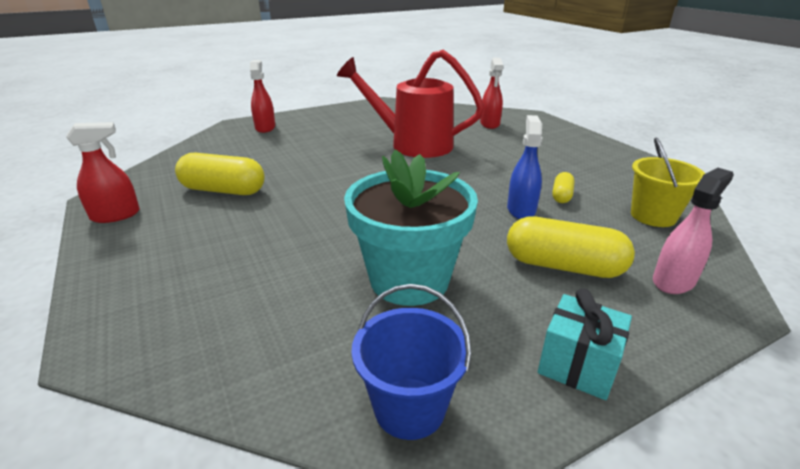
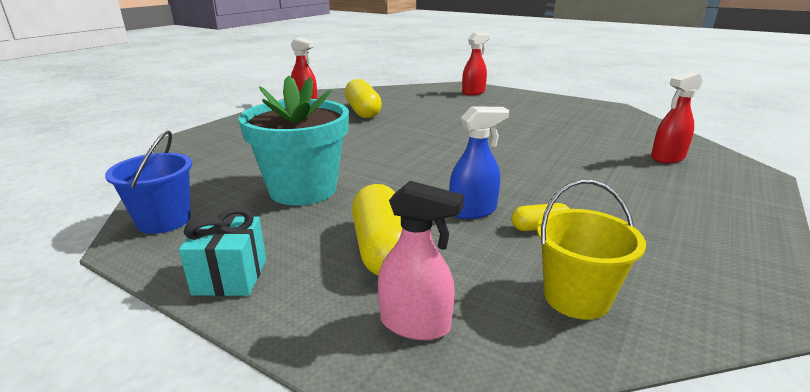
camera: 60 degrees right, 5 degrees down
(412, 144) = (537, 139): red watering can -> none

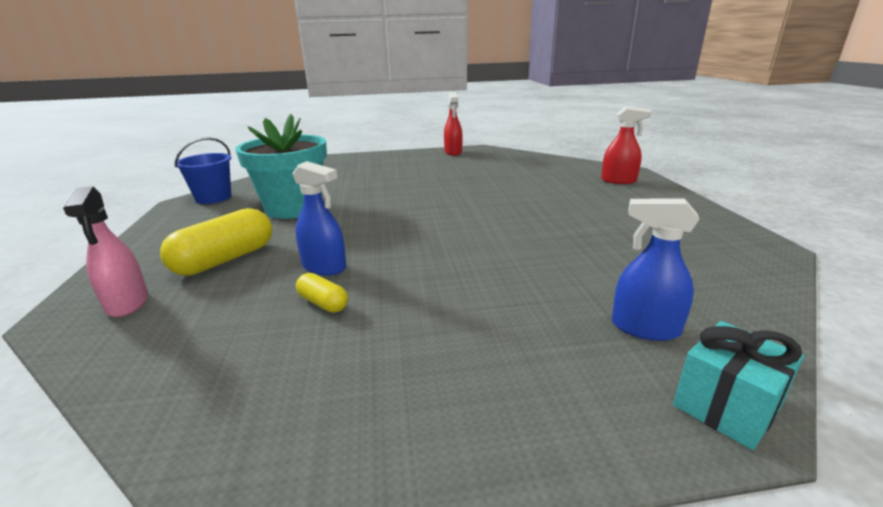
camera: 50 degrees right, 0 degrees up
(230, 277) = (159, 235): turquoise gift -> turquoise gift (726, 406)
(362, 111) = (470, 170): yellow capsule -> none
(576, 297) = (200, 355): yellow bucket -> none
(667, 158) = (644, 328): red spray bottle -> blue spray bottle

